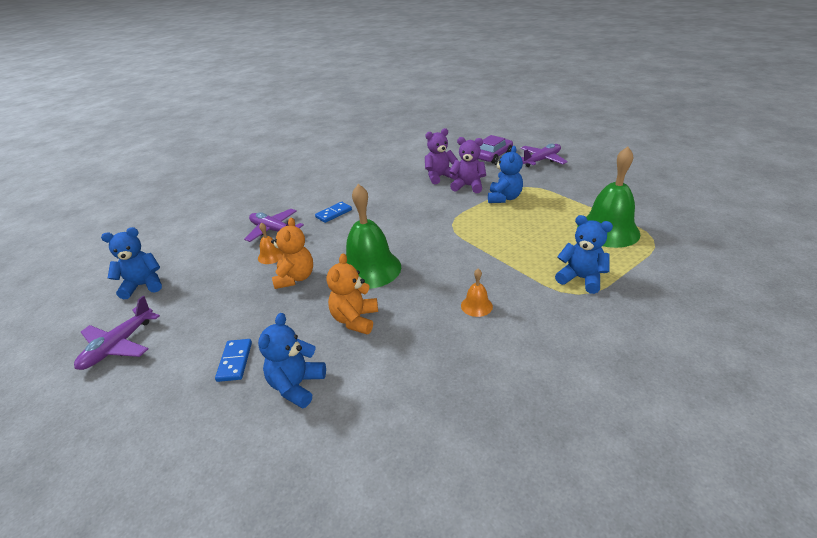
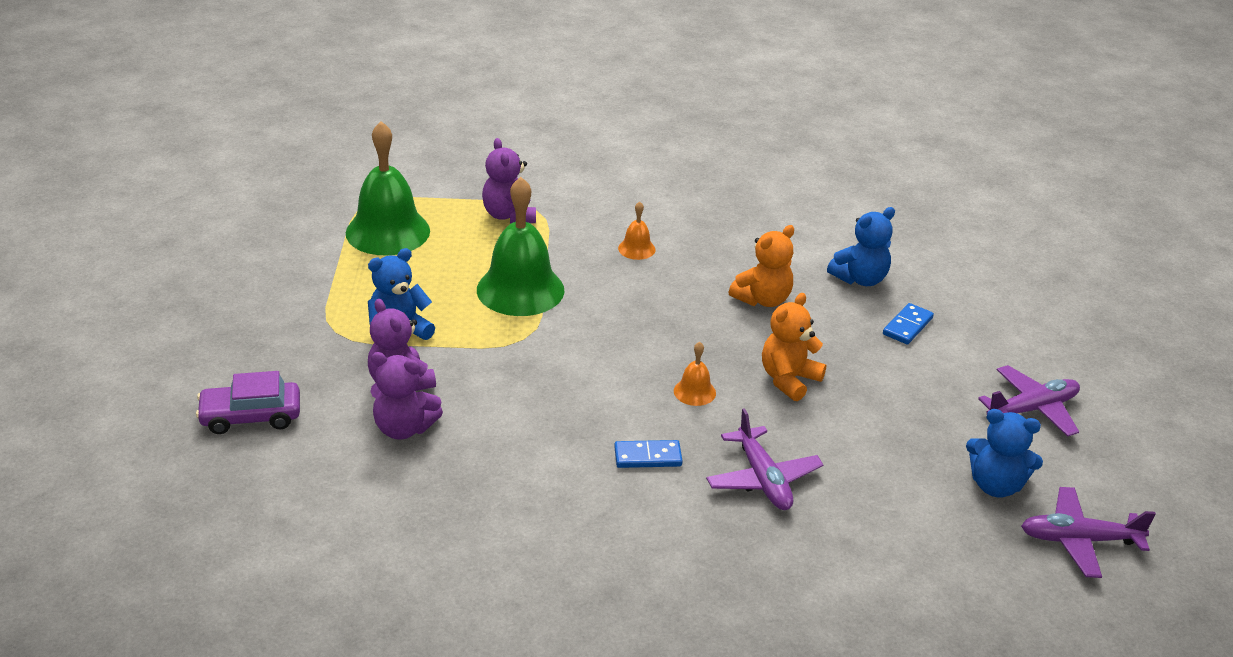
camera: 145 degrees left, 0 degrees up
(271, 256) = (797, 432): orange bell -> orange bell (694, 392)
(370, 268) = (692, 341): green bell -> green bell (520, 290)
(541, 160) = (216, 359): purple plane -> purple plane (1079, 540)
(581, 278) = (509, 215): blue teddy bear -> purple teddy bear

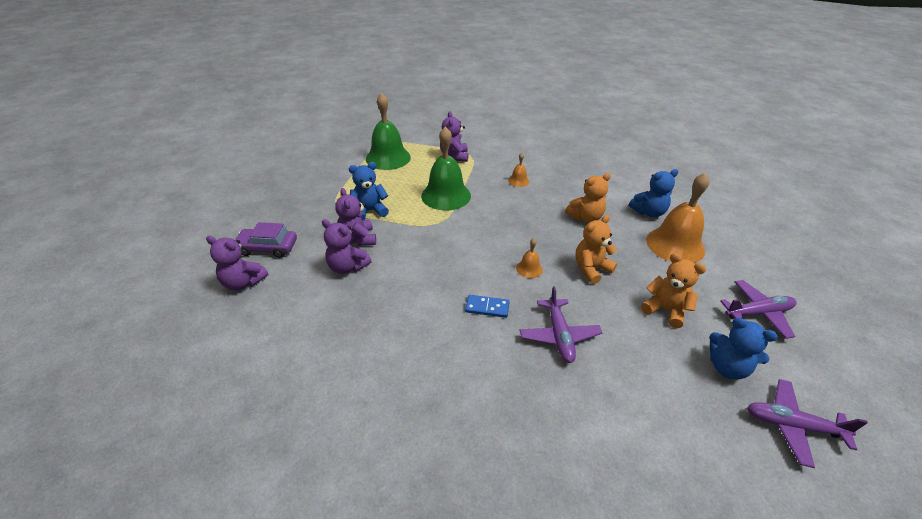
camera: 15 degrees right, 5 degrees up
(241, 475) = (243, 282): none -> purple teddy bear
(906, 423) = (665, 310): none -> orange teddy bear
(907, 326) = (675, 245): blue domino -> orange bell

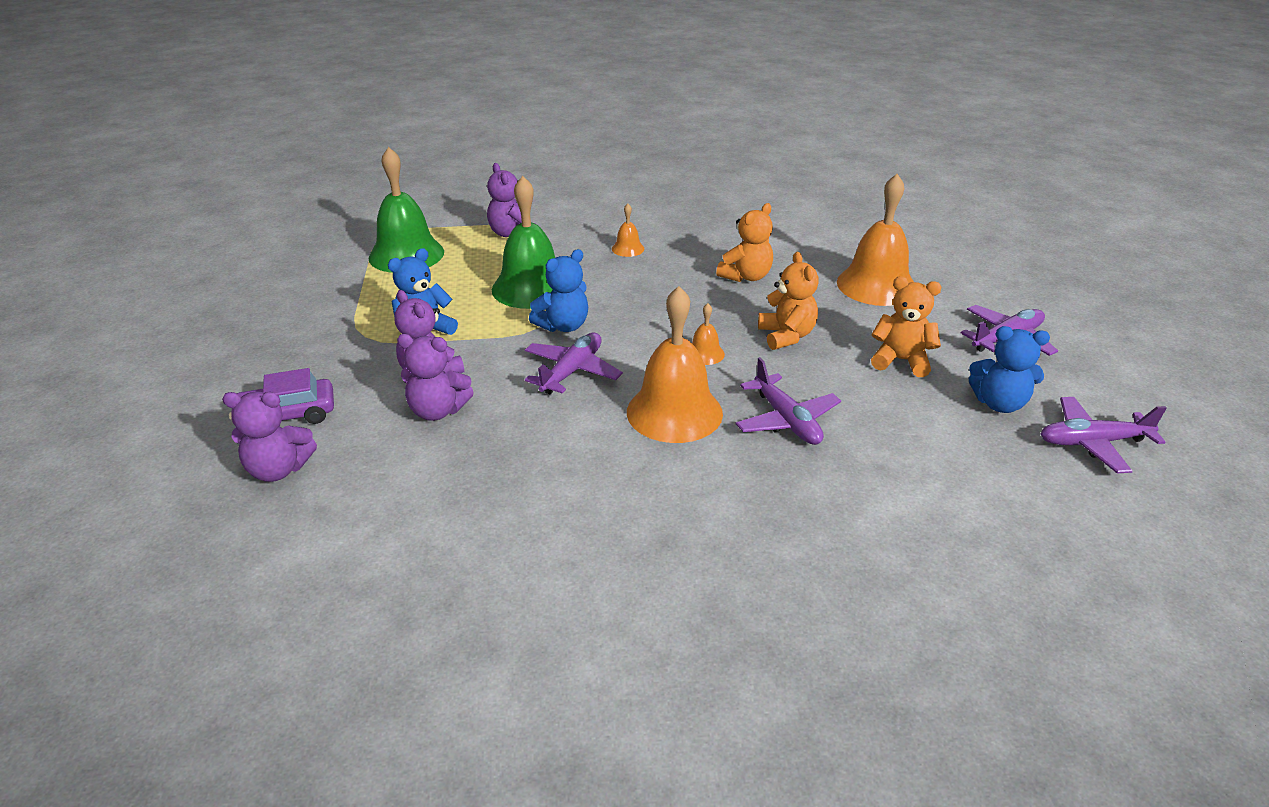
camera: 20 degrees left, 5 degrees down
(439, 260) = (572, 371): none -> purple plane
(487, 308) = (674, 412): blue domino -> orange bell
(591, 269) = (786, 336): orange teddy bear -> orange teddy bear turned 135 degrees clockwise
(648, 212) = (824, 254): blue teddy bear -> blue teddy bear (563, 326)

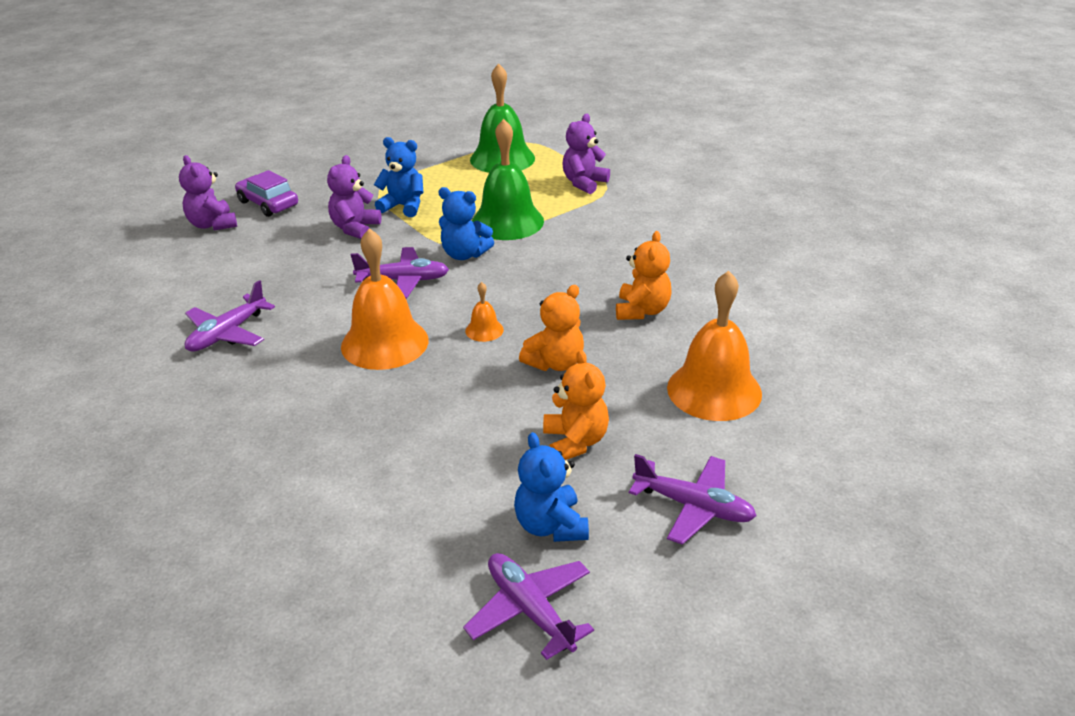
camera: 60 degrees right, 0 degrees up
(437, 411) = (311, 249): purple teddy bear -> none
(628, 249) = (622, 238): orange bell -> none
(746, 276) = (642, 311): orange teddy bear -> orange teddy bear turned 90 degrees counterclockwise
(786, 420) = (416, 401): purple plane -> purple plane (227, 334)

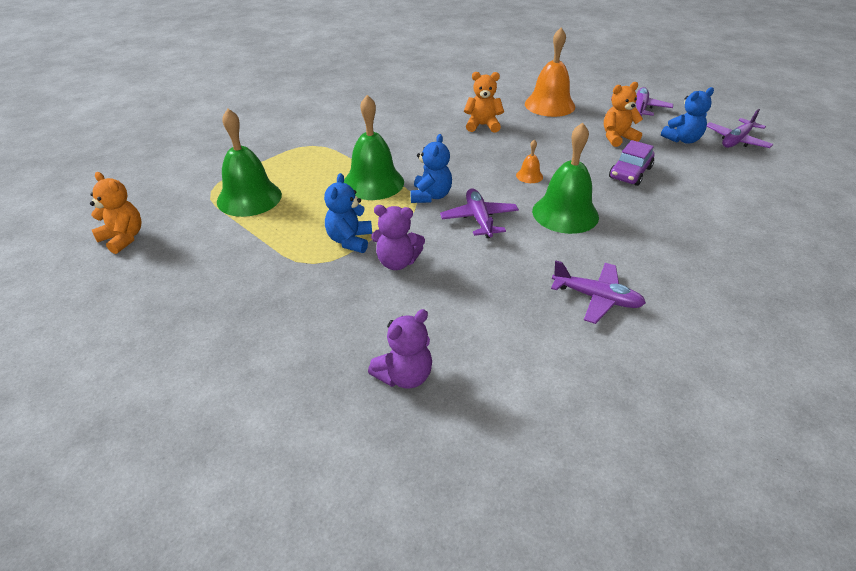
camera: 100 degrees left, 5 degrees up
(268, 203) = (348, 341): purple car -> purple car (630, 173)
(384, 343) = (565, 213): orange bell -> green bell
(555, 363) = (551, 148): orange teddy bear -> orange teddy bear (123, 238)
(584, 183) = (303, 155): purple teddy bear -> none

